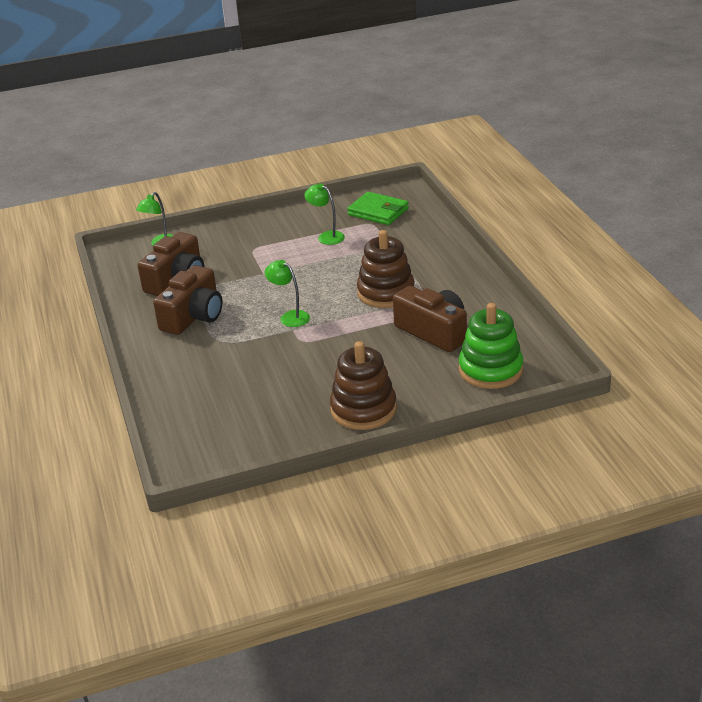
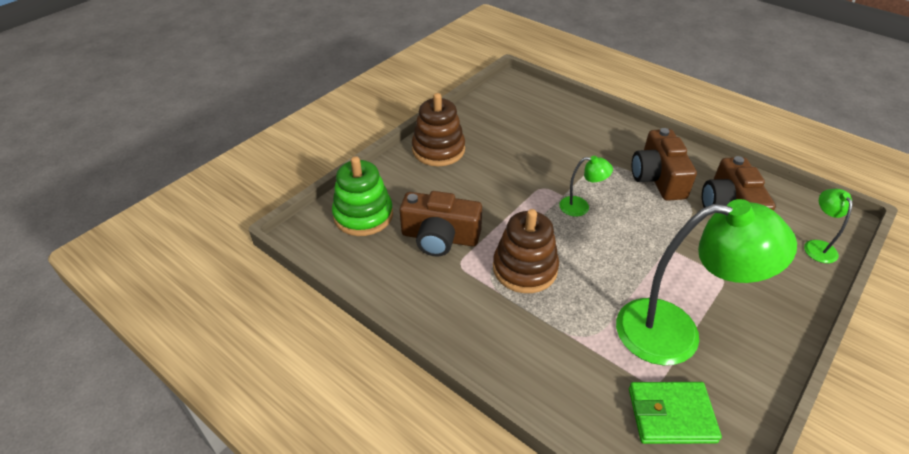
camera: 145 degrees right, 10 degrees up
(326, 236) = (675, 332): green lamp -> green lamp, size x2.27

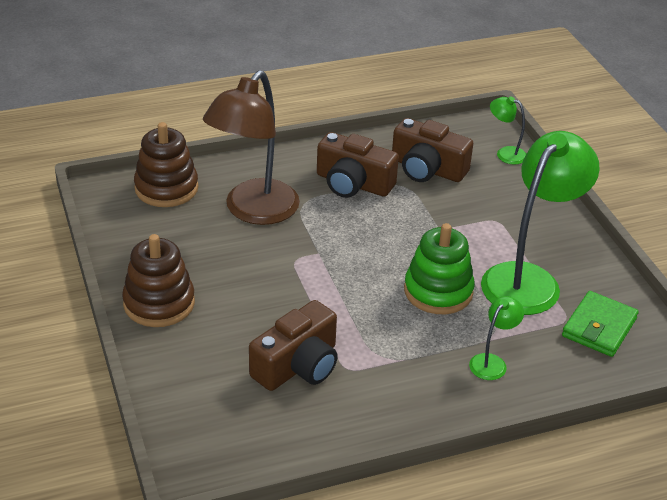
camera: 60 degrees left, 5 degrees down
(363, 215) = (209, 410): green stacking toy -> green stacking toy (438, 291)
(525, 268) = (390, 328): brown stacking toy -> brown stacking toy (166, 188)
(568, 147) = (253, 211): none -> brown lamp
(581, 207) = (345, 250): green lamp -> green lamp (492, 362)

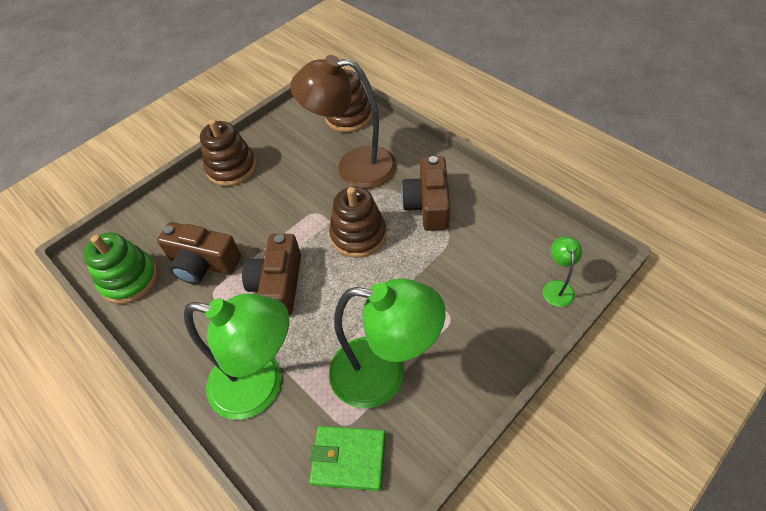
camera: 70 degrees right, 15 degrees up
(354, 240) = (358, 235): none -> brown stacking toy
(427, 169) = (486, 241): brown camera -> brown camera (278, 284)
(438, 291) = (329, 313): green stacking toy -> green stacking toy (129, 279)
(492, 362) = (261, 385): green lamp -> green lamp, size x2.27

